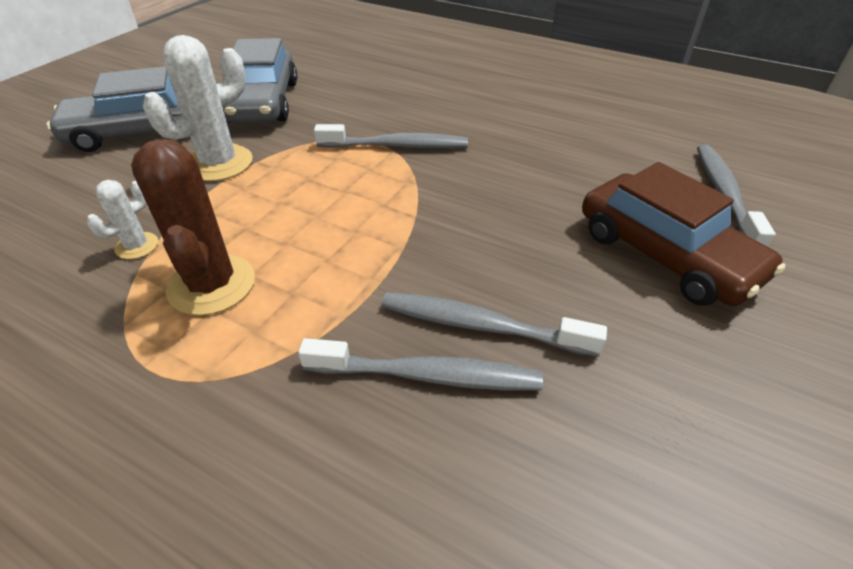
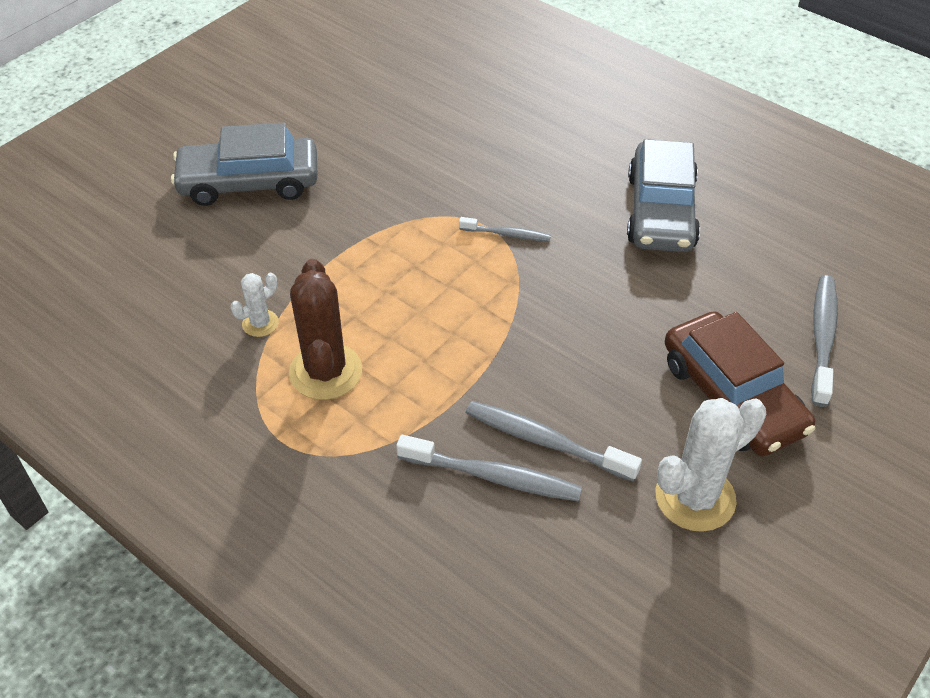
camera: 10 degrees right, 5 degrees up
(219, 163) = (329, 235): white cactus -> white cactus (695, 497)
(263, 102) = (375, 154): grey car -> grey car (661, 211)
(396, 146) = (507, 234): grey toothbrush -> grey toothbrush, size x0.59

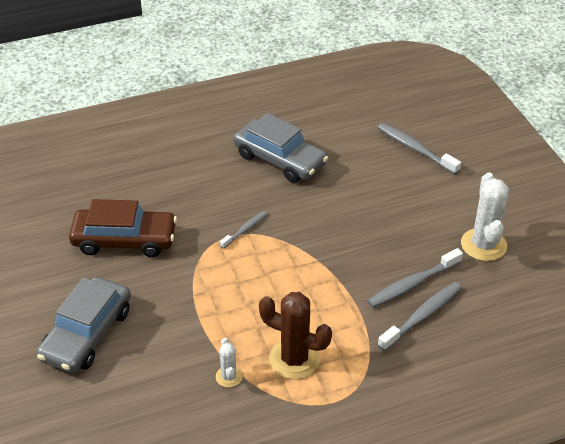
camera: 60 degrees left, 5 degrees down
(732, 396) = (430, 200): brown car -> brown car (124, 240)

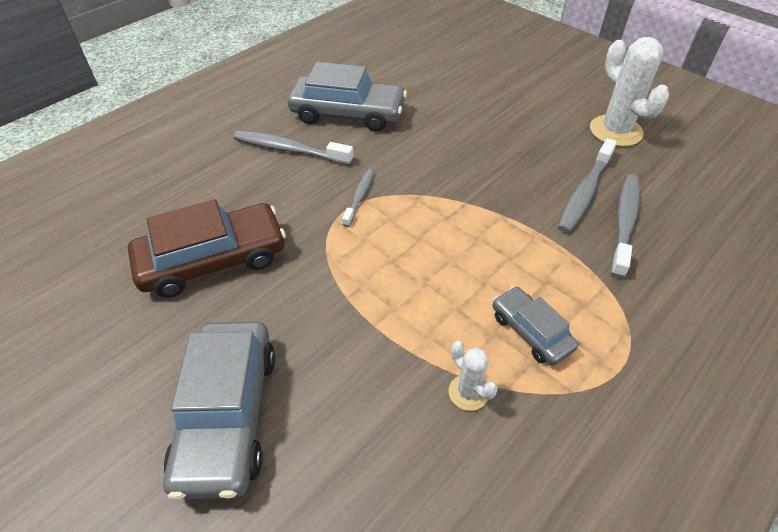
camera: 25 degrees left, 5 degrees up
(294, 359) = (531, 331): brown cactus -> grey car
(415, 149) = (476, 67): grey toothbrush -> grey toothbrush (289, 149)

